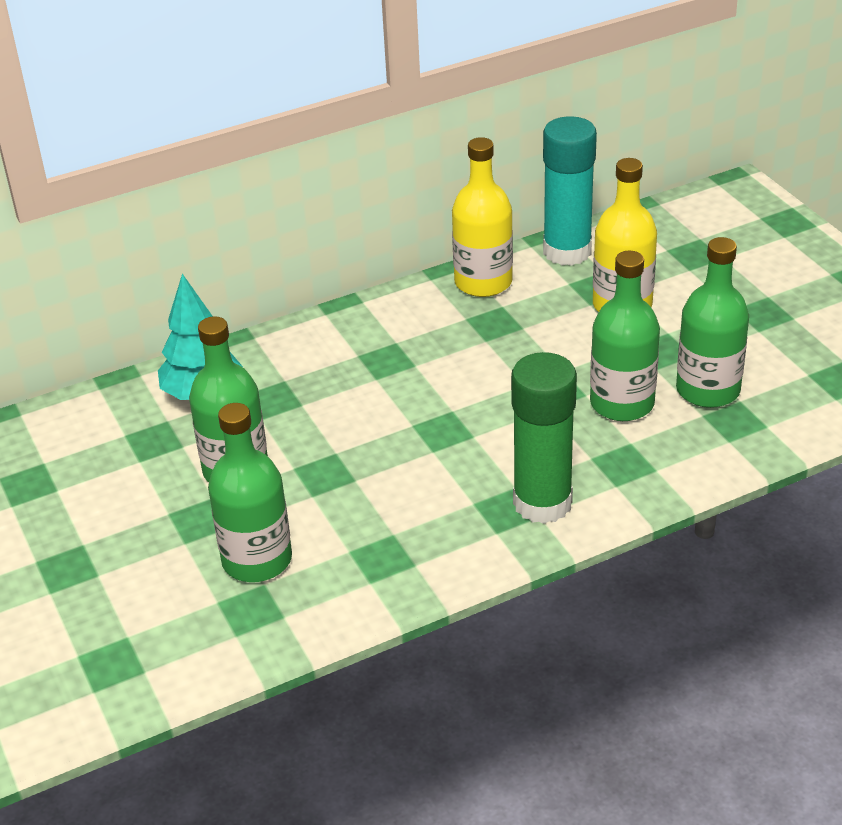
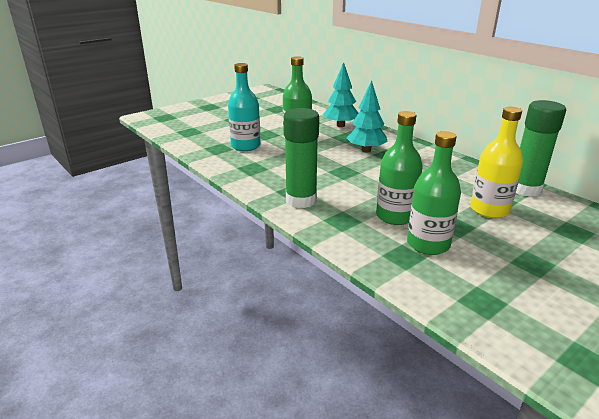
camera: 75 degrees right, 10 degrees down
(257, 560) = (245, 146): green bottle -> turquoise bottle
(354, 383) = (366, 150): none -> turquoise tree
(483, 282) = (471, 170): yellow bottle -> none
(567, 251) = (525, 189): turquoise glue stick -> green glue stick

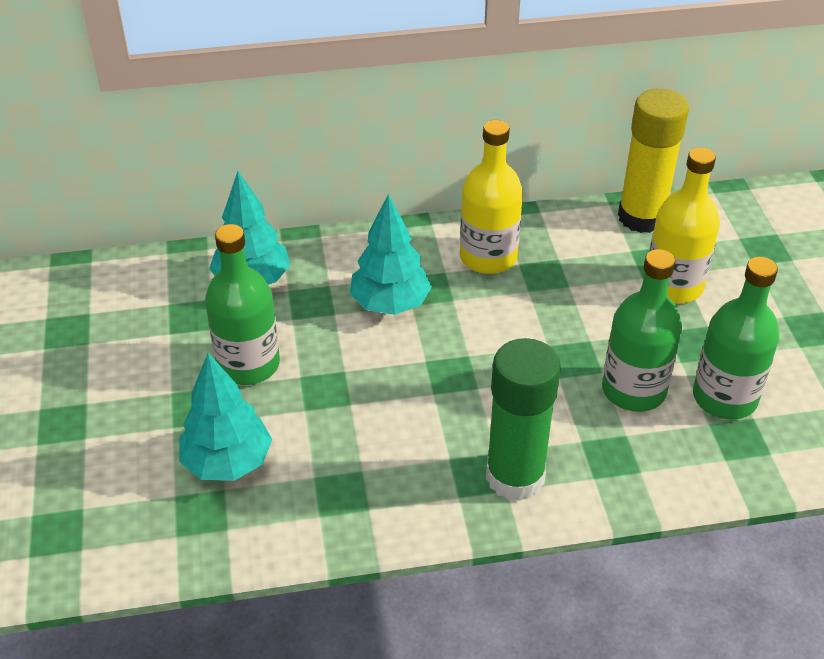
camera: 60 degrees left, 15 degrees up
(245, 146) = (228, 462): turquoise bottle -> turquoise tree
(427, 161) = (488, 257): none -> yellow bottle
(525, 189) = (641, 217): green glue stick -> yellow glue stick

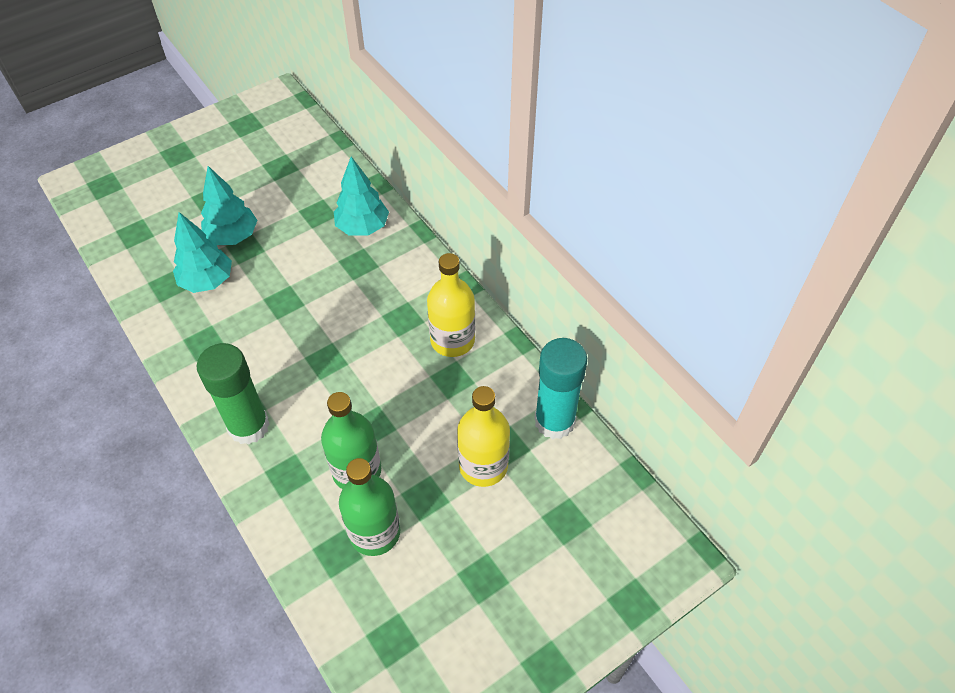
camera: 65 degrees right, 10 degrees up
(248, 365) = (288, 257): green bottle -> none
(390, 304) = (376, 304): turquoise tree -> turquoise tree (232, 237)
(641, 217) = (554, 421): yellow glue stick -> turquoise glue stick

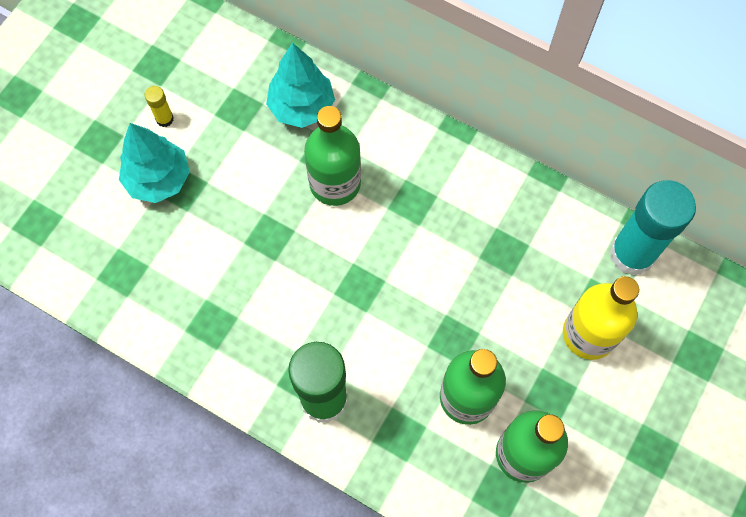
camera: 25 degrees left, 15 degrees up
(207, 281) = (166, 248): turquoise tree -> none
(263, 201) = (164, 119): none -> yellow glue stick
(354, 285) = (335, 183): none -> green bottle
(452, 340) = (479, 206): yellow bottle -> none

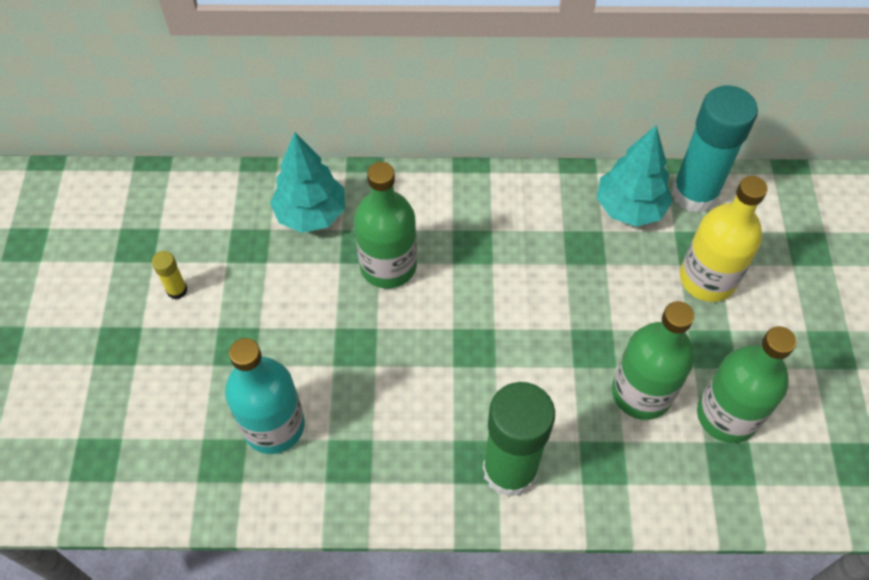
camera: 30 degrees left, 10 degrees down
(158, 179) = (206, 350): turquoise tree -> turquoise tree (630, 208)
(173, 266) = (274, 426): none -> turquoise bottle

